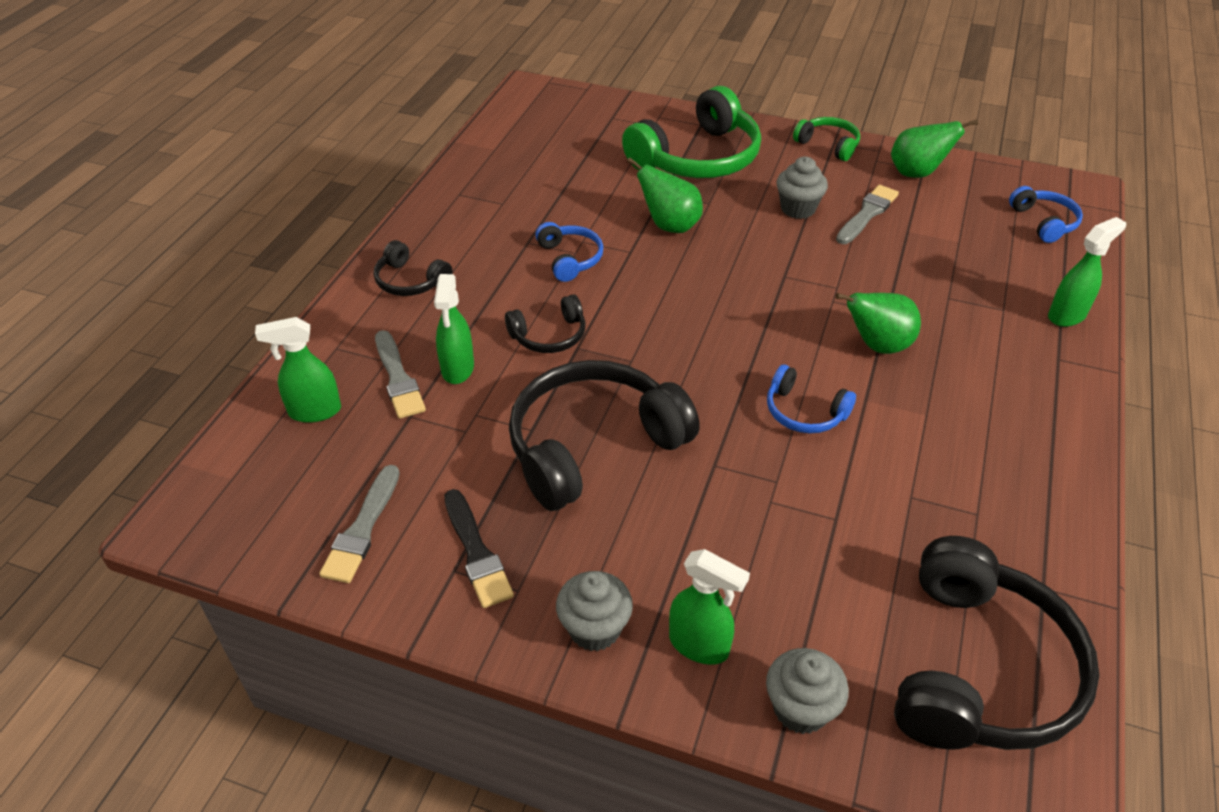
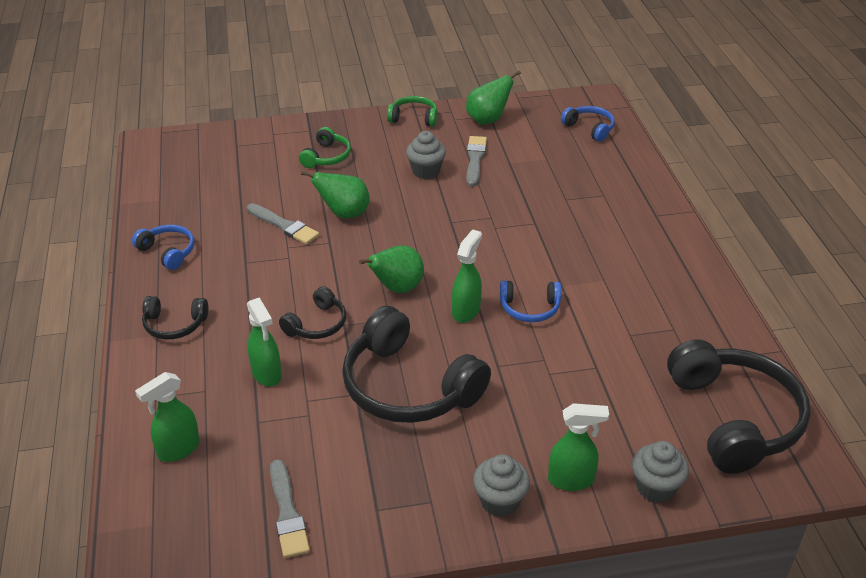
camera: 30 degrees left, 5 degrees down
(398, 378) = (225, 399): grey brush -> grey brush (284, 226)
(476, 552) = (383, 491): black brush -> none
(570, 259) = (288, 263): blue headphones -> blue headphones (168, 252)
(593, 446) = (408, 387): black headphones -> black headphones turned 75 degrees counterclockwise
(697, 158) = (327, 157): green headphones -> green headphones, size x0.49
(877, 346) = (544, 247): green pear -> green pear (397, 288)
(1067, 315) = (643, 185): green spray bottle -> green spray bottle (466, 311)

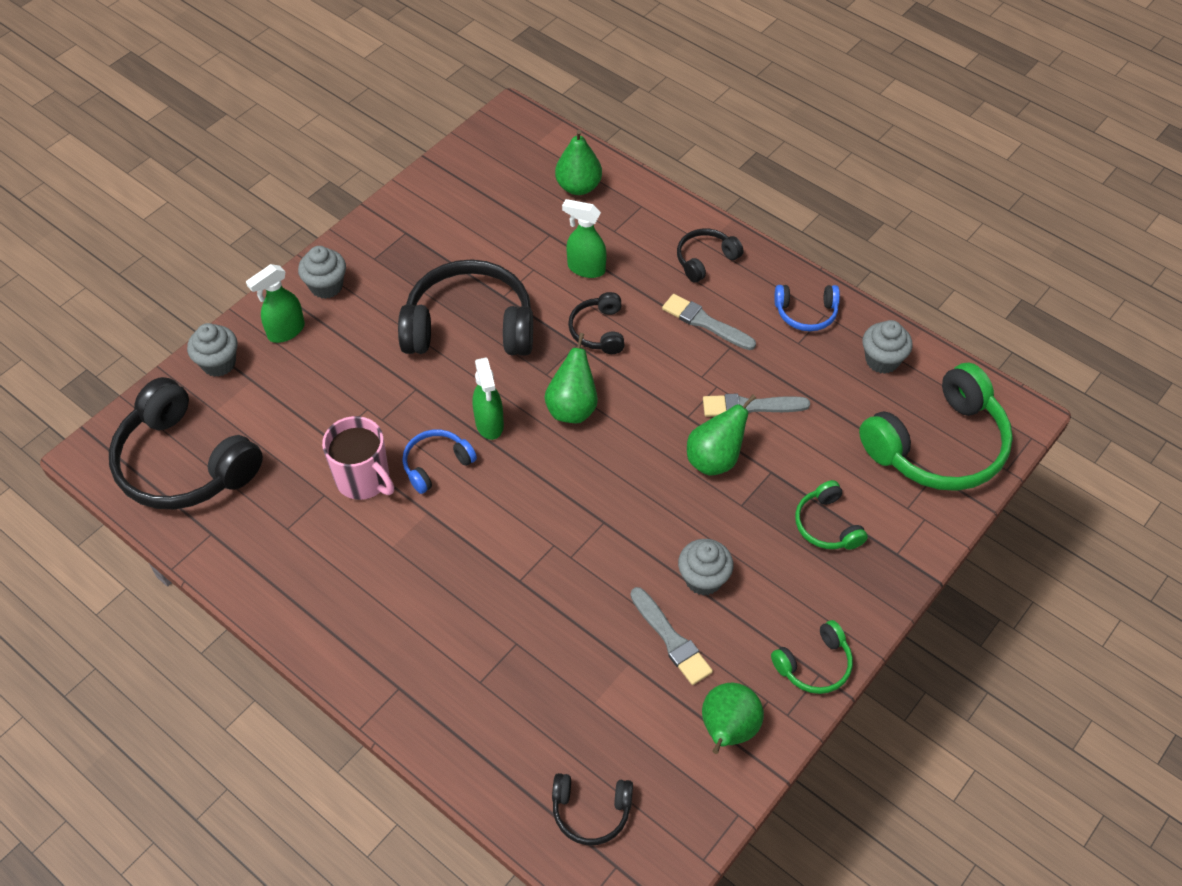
camera: 140 degrees right, 15 degrees up
(170, 203) = (882, 360): none -> grey cupcake
(178, 449) = (578, 187): green spray bottle -> green pear
(212, 154) = (938, 446): none -> green headphones
(287, 513) = (461, 196): grey brush -> grey brush (705, 322)
(589, 128) = (591, 811): blue headphones -> black headphones
(592, 328) = (364, 479): none -> pink mug

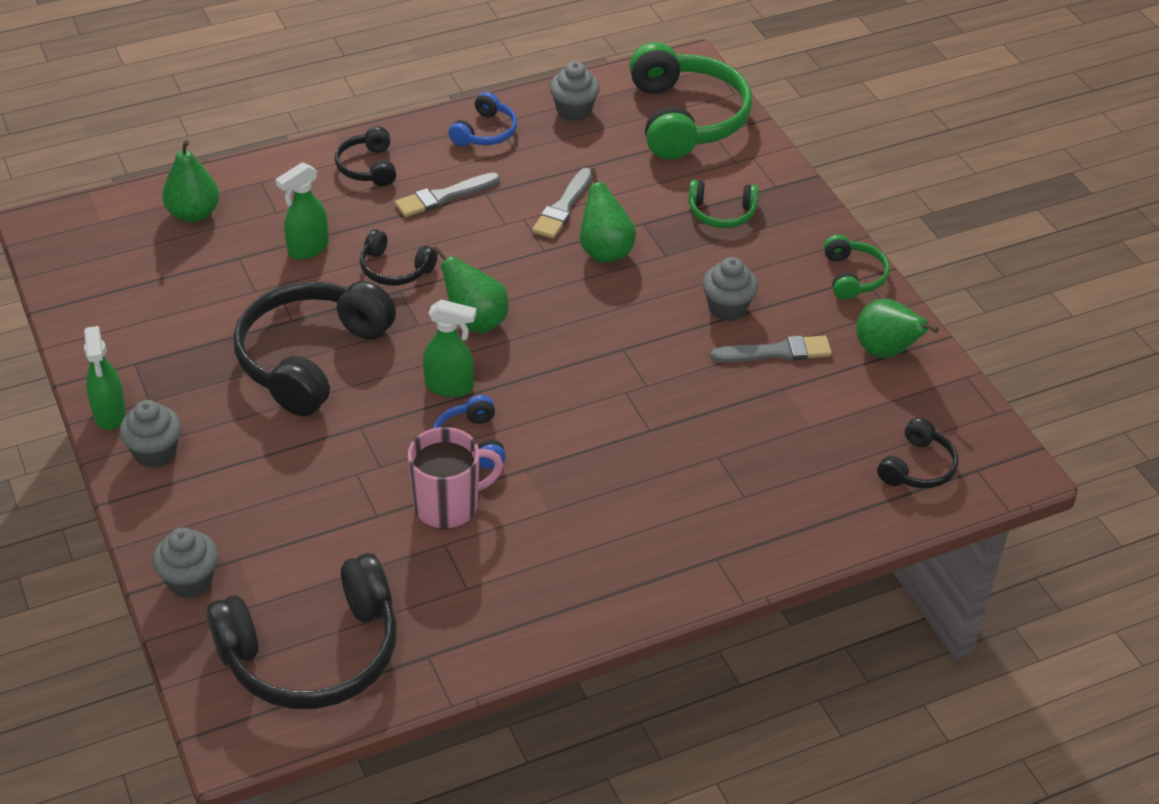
camera: 65 degrees left, 10 degrees down
(286, 331) = (192, 508): green spray bottle -> green spray bottle (110, 414)

